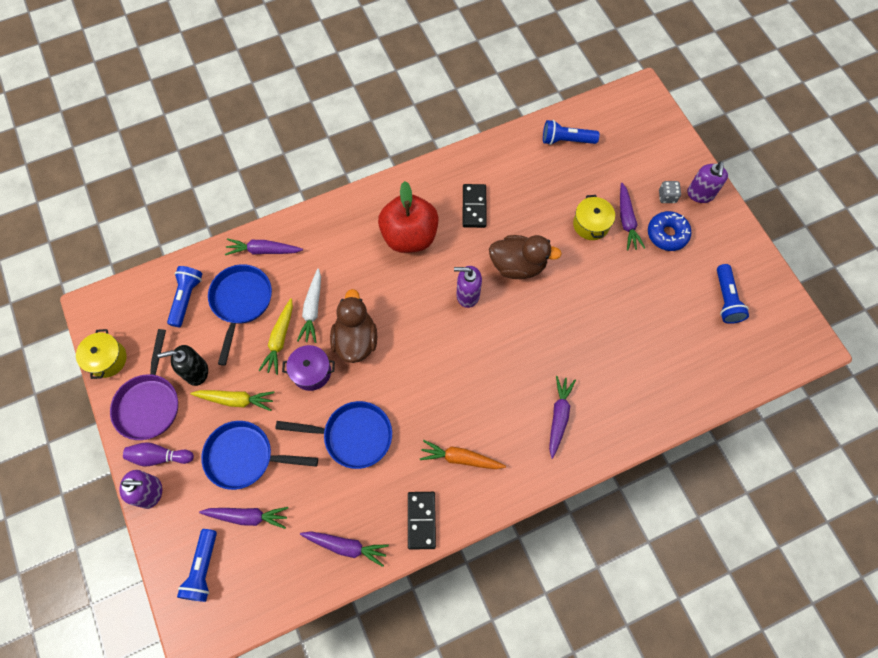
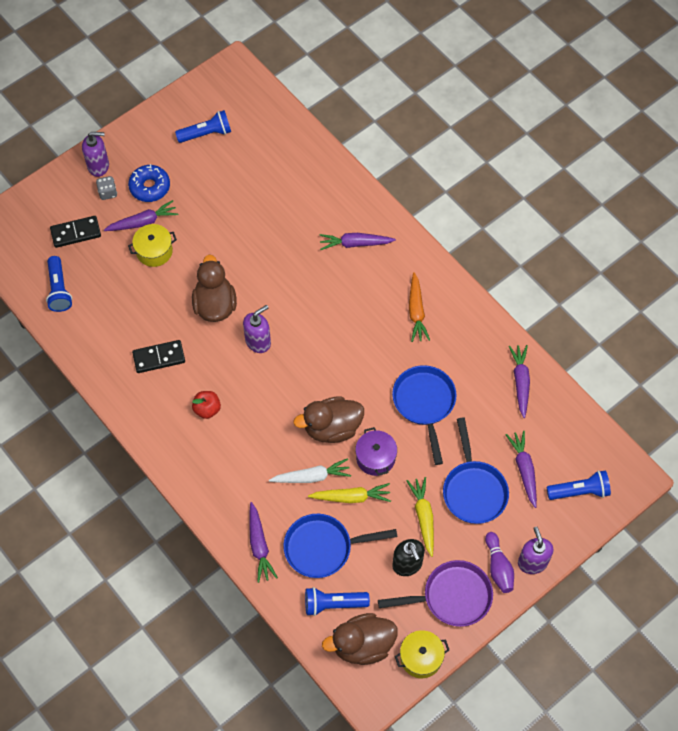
camera: 105 degrees left, 5 degrees down
(140, 313) = (362, 645): none -> brown duck
(409, 236) = (207, 409): red apple -> red apple, size x0.46
(421, 520) = (479, 329): black domino -> black domino (76, 233)
(467, 295) = (258, 341): purple soap dispenser -> purple soap dispenser turned 120 degrees counterclockwise

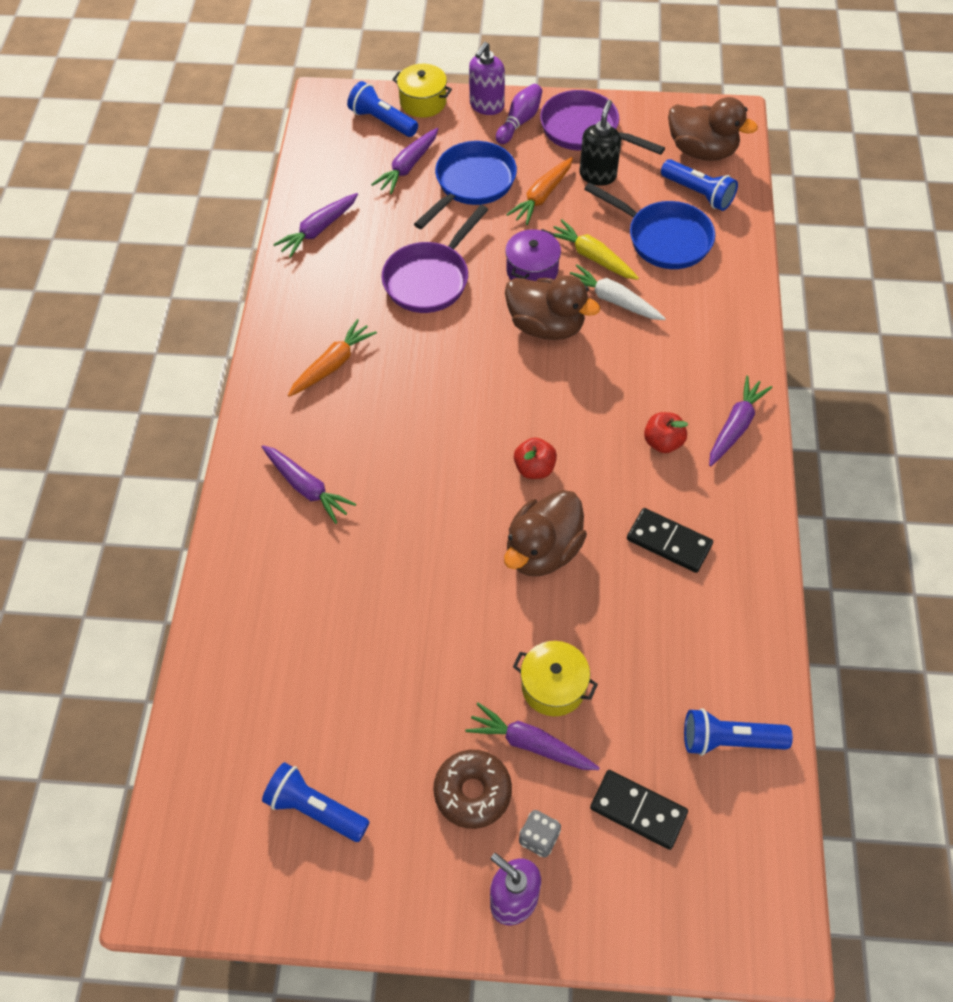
camera: 135 degrees left, 5 degrees down
(59, 290) = (729, 740): blue flashlight -> blue flashlight turned 120 degrees counterclockwise
(150, 187) = (472, 792): blue donut -> brown donut
(258, 341) = (534, 468): purple soap dispenser -> red apple
(259, 545) = (726, 282): purple carrot -> purple carrot (735, 426)
(421, 658) = (659, 112): yellow pot -> yellow pot (423, 102)
(423, 517) = (542, 196): yellow carrot -> orange carrot
(424, 403) = (430, 279): blue pan -> purple pan

